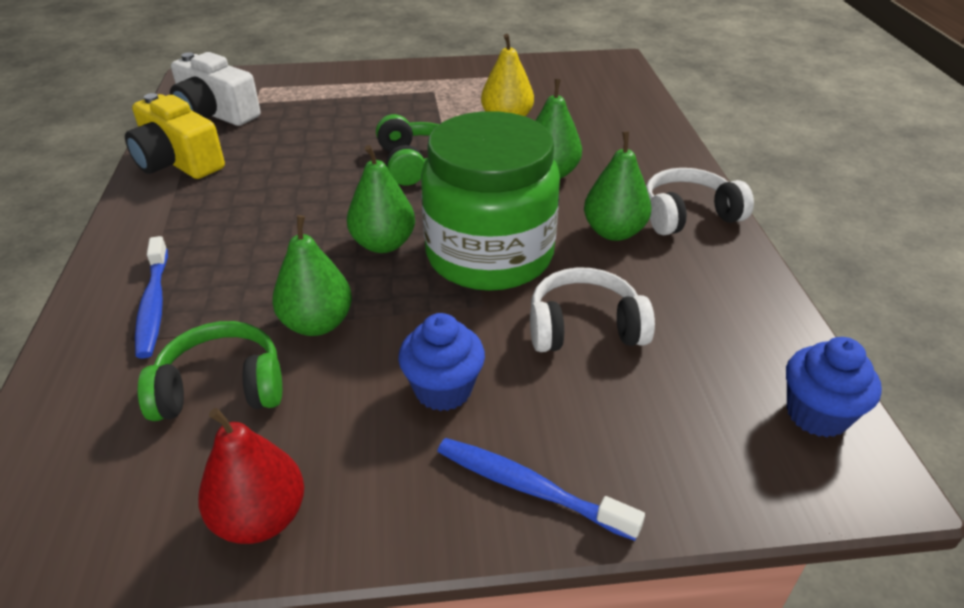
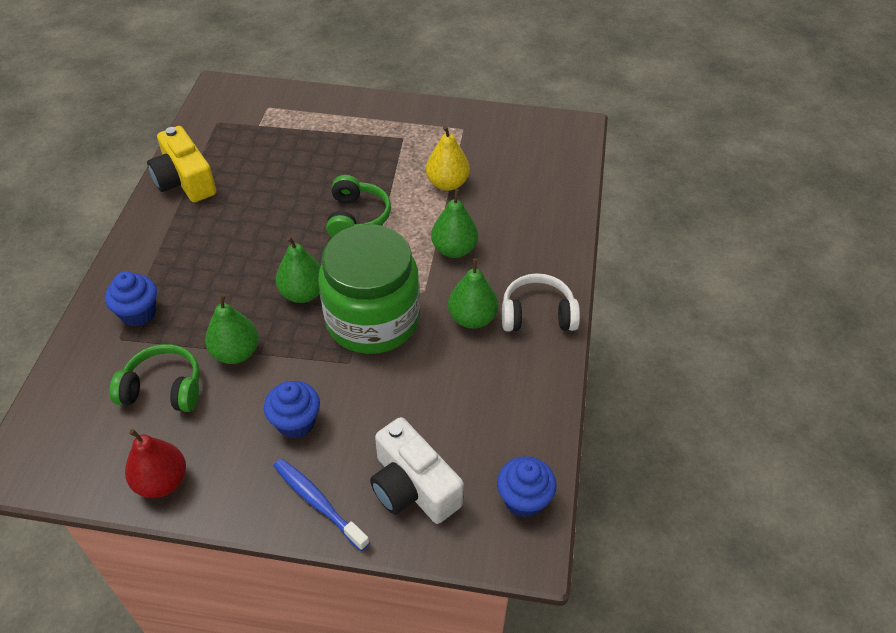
camera: 15 degrees right, 10 degrees up
(153, 305) = (138, 313): blue toothbrush -> blue cupcake
(215, 113) = (225, 132): white camera -> white camera (413, 487)
(584, 328) = (408, 397): white headphones -> none

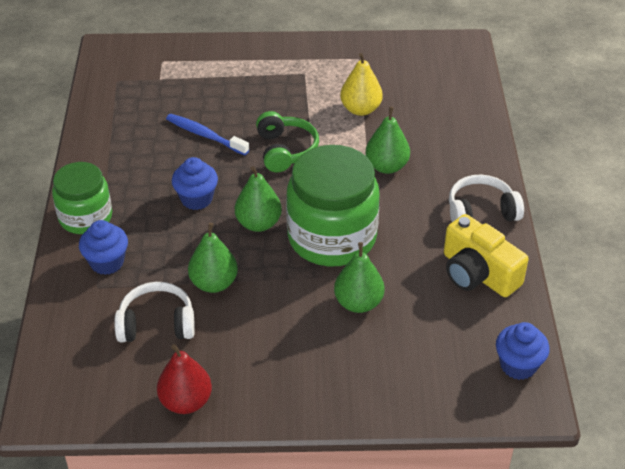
camera: 10 degrees left, 5 degrees down
(135, 261) = (85, 217): none -> green jar
(163, 389) = (157, 324): green headphones -> white headphones
(185, 180) = (106, 138): yellow camera -> yellow camera (478, 273)
(296, 422) = (292, 334): blue cupcake -> blue cupcake (196, 199)
(318, 502) = (336, 396): blue toothbrush -> blue toothbrush (205, 135)
(413, 487) = (417, 370): white camera -> none
(472, 318) = (423, 223): green pear -> green pear (358, 303)

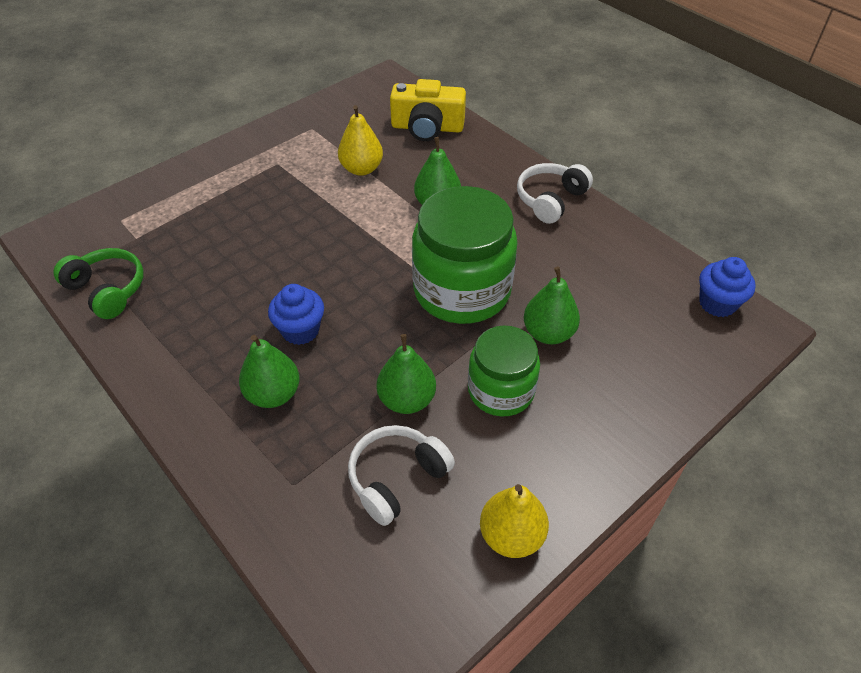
camera: 40 degrees left, 5 degrees up
(85, 217) = (202, 419): green jar -> green jar (501, 390)
(107, 262) = (277, 451): blue cupcake -> none
(186, 401) = (511, 535): red pear -> yellow pear
(205, 135) = (242, 266): blue toothbrush -> none
(258, 223) = (384, 317): green pear -> green pear (273, 394)
(285, 150) = (335, 238): green headphones -> green headphones (107, 290)
(478, 273) = (605, 249): yellow camera -> yellow camera (427, 127)

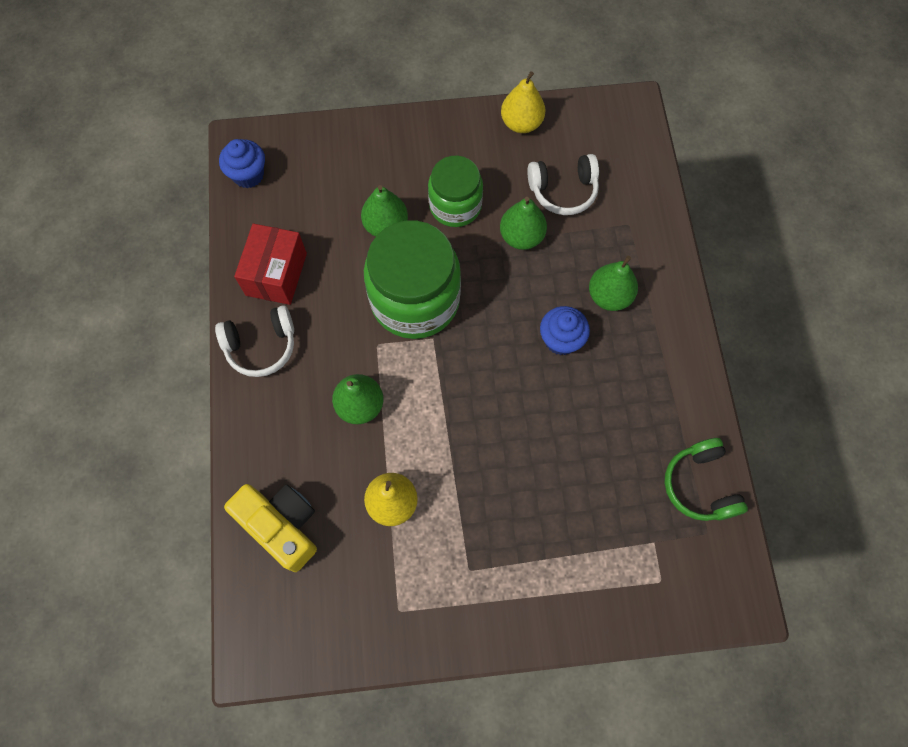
camera: 145 degrees left, 20 degrees up
(596, 246) = (276, 274): none -> red box

